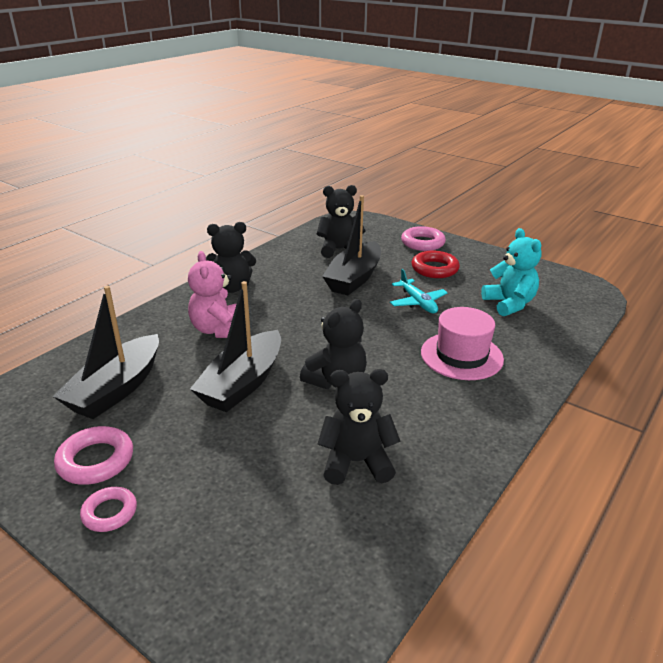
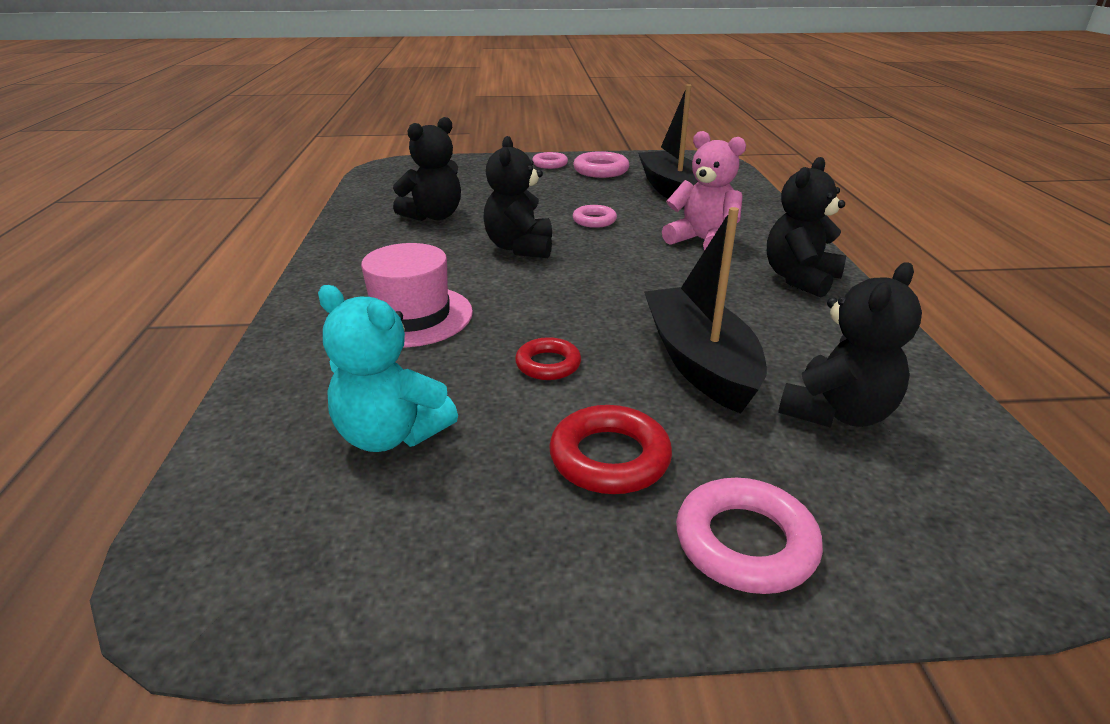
camera: 140 degrees right, 0 degrees up
(243, 383) = (594, 220): black boat -> pink ring
(417, 302) = (548, 364): turquoise plane -> red ring

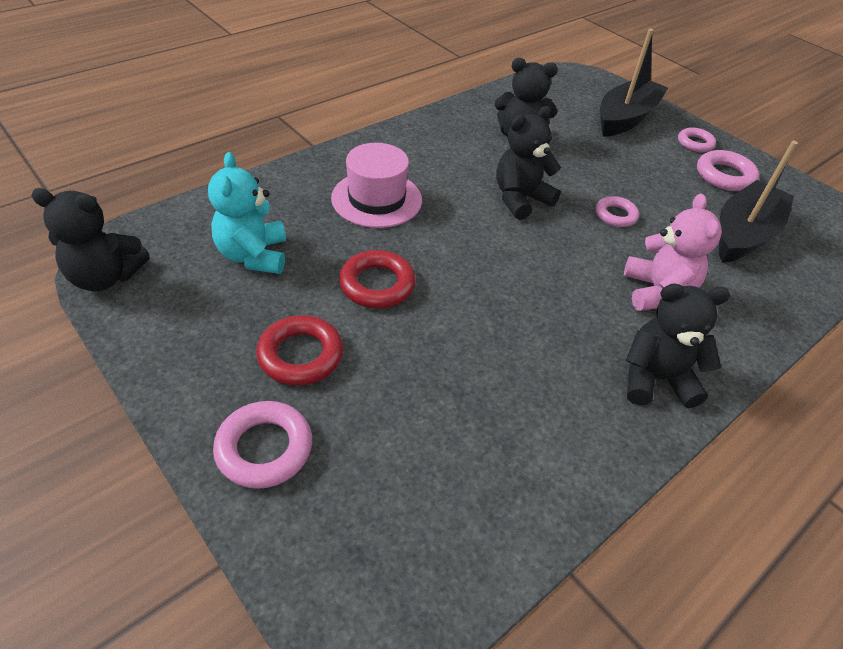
camera: 50 degrees right, 15 degrees up
(548, 364) = (377, 284): red ring -> red ring, size x1.52
(699, 362) = (449, 359): black boat -> black boat (625, 118)
(837, 413) = (449, 461): black teddy bear -> black teddy bear (105, 277)

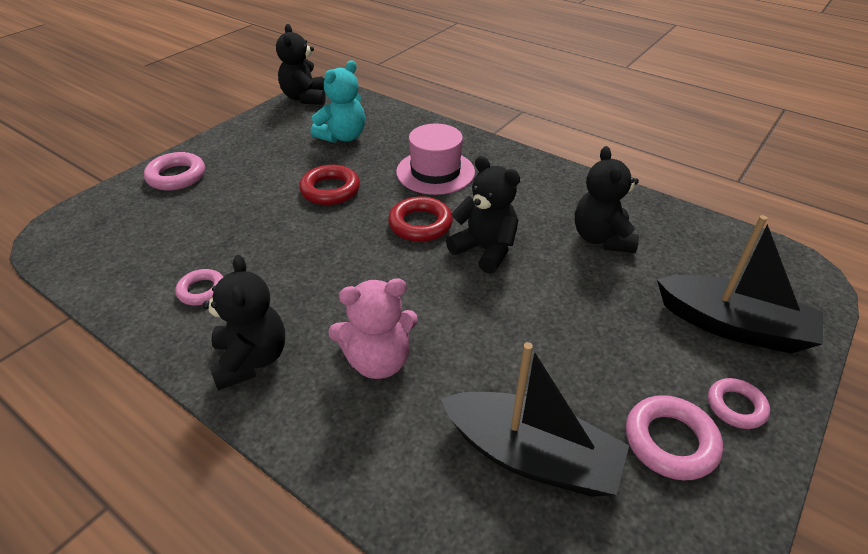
camera: 80 degrees right, 5 degrees down
(253, 255) = (343, 137): turquoise teddy bear -> turquoise teddy bear turned 150 degrees clockwise
(300, 355) = (252, 173): red ring -> red ring (420, 224)
(615, 215) = (499, 323): pink ring -> pink ring (202, 290)

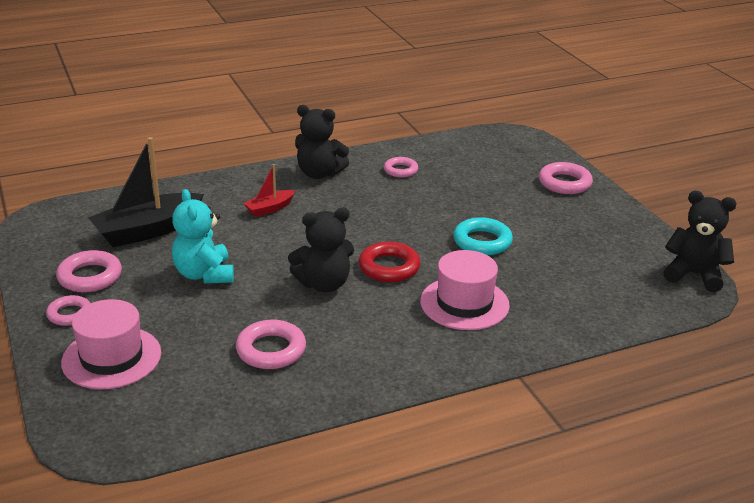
camera: 120 degrees right, 10 degrees down
(330, 190) = (482, 242): red ring -> turquoise ring
(343, 137) = (579, 273): turquoise teddy bear -> turquoise teddy bear (204, 274)
(378, 361) = (269, 209): pink teddy bear -> red boat
(601, 238) = (271, 350): black teddy bear -> pink ring
(733, 326) = (111, 357): black boat -> pink hat

